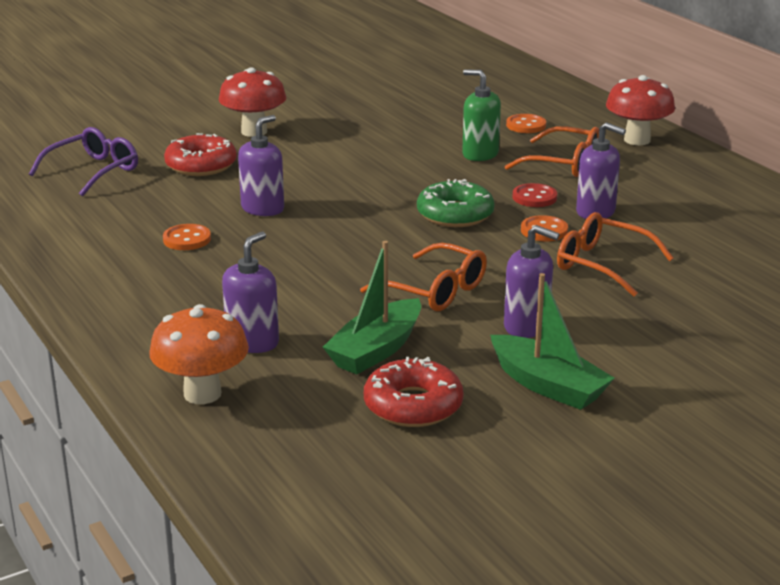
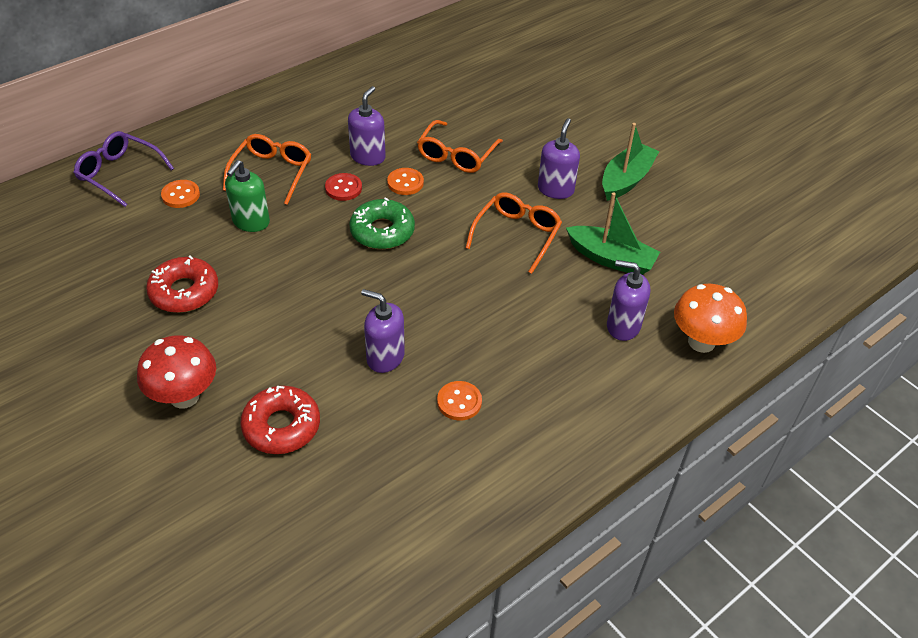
camera: 100 degrees left, 20 degrees up
(93, 171) = (301, 525): purple glasses -> purple glasses (119, 174)
(413, 405) = (672, 236): red donut -> red donut (184, 292)
(637, 140) = (220, 132): red mushroom -> none

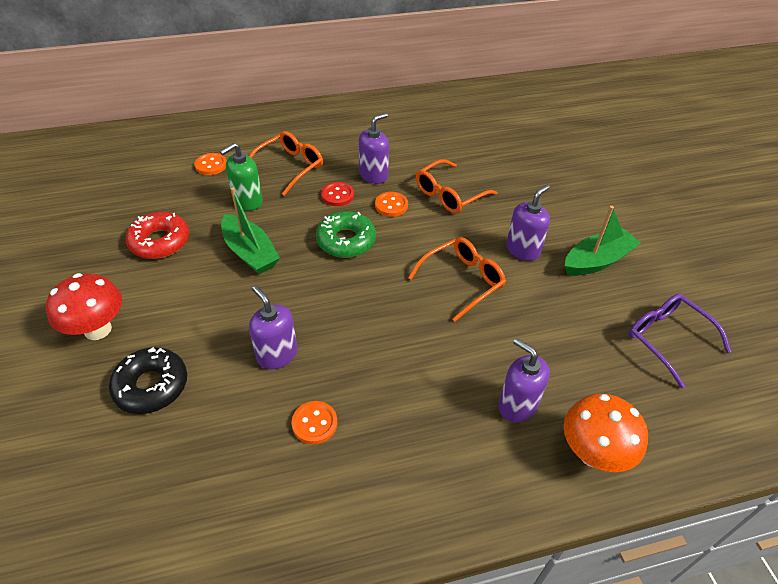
camera: 25 degrees right, 0 degrees up
(119, 174) = (180, 137): purple glasses -> purple glasses (667, 339)
(281, 426) = (151, 386): red donut -> black donut
(611, 259) = (541, 332): green boat -> green boat (250, 252)

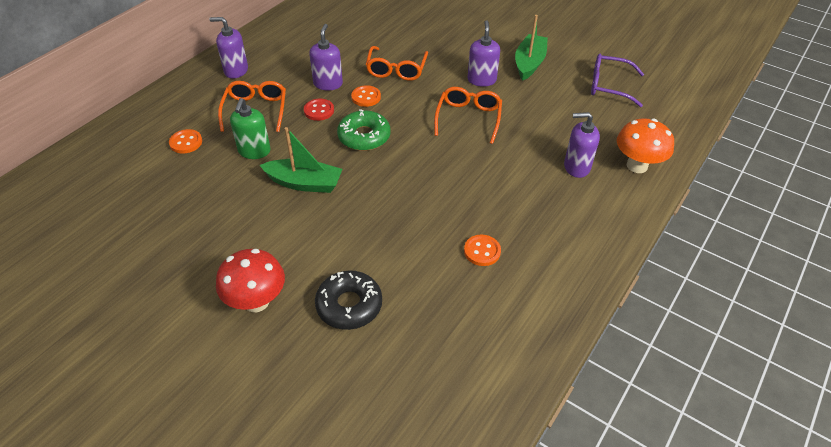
camera: 40 degrees left, 0 degrees up
(160, 242) = (221, 217): red donut -> none
(277, 354) = (409, 231): purple soap dispenser -> purple soap dispenser (236, 70)

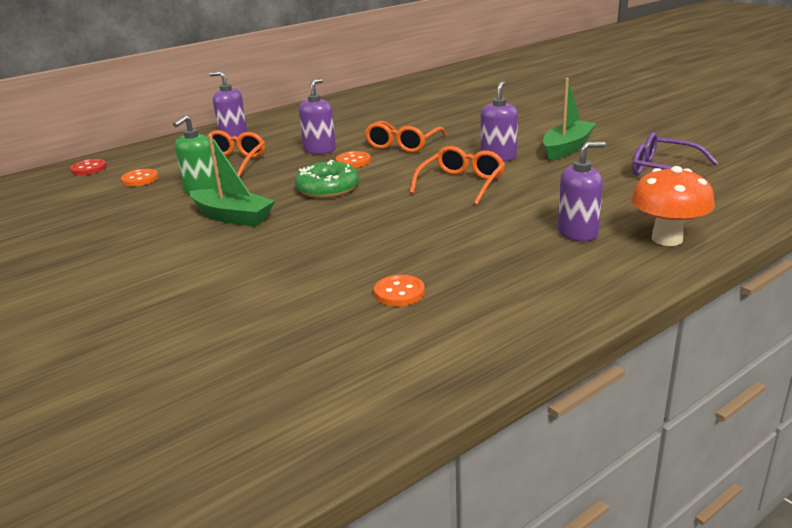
camera: 20 degrees right, 20 degrees down
(256, 301) = (98, 302): red mushroom -> none
(319, 111) = (294, 167): red button -> red button (89, 169)
(349, 305) = (197, 319): black donut -> none
(576, 167) = (578, 233): purple soap dispenser -> purple soap dispenser turned 135 degrees clockwise

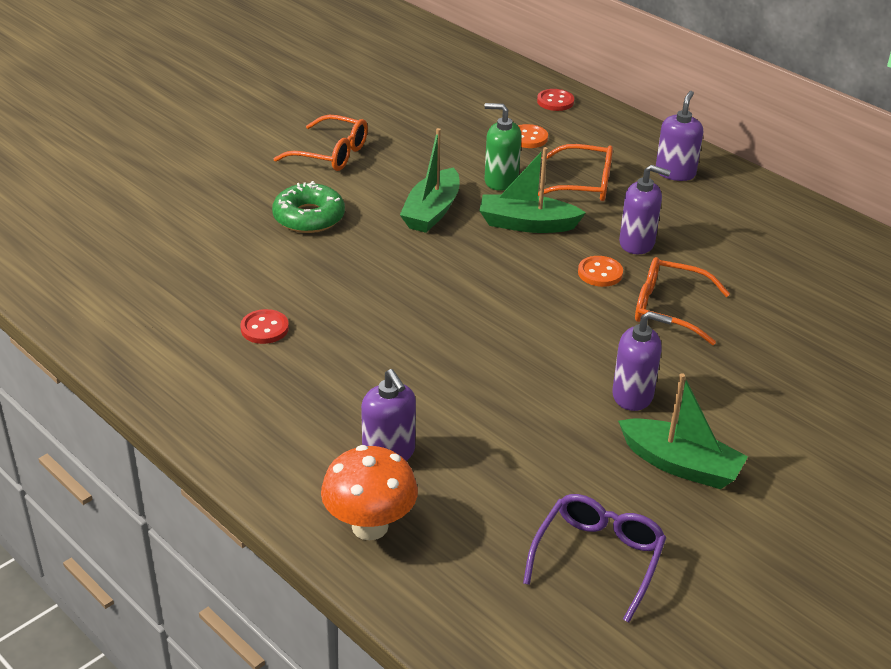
camera: 80 degrees right, 10 degrees up
(275, 182) = (527, 224): none -> green boat
(328, 188) = (510, 263): green donut -> green donut (309, 217)
(399, 292) = (264, 328): orange button -> red button
(461, 184) = (532, 363): orange glasses -> orange glasses (331, 154)

